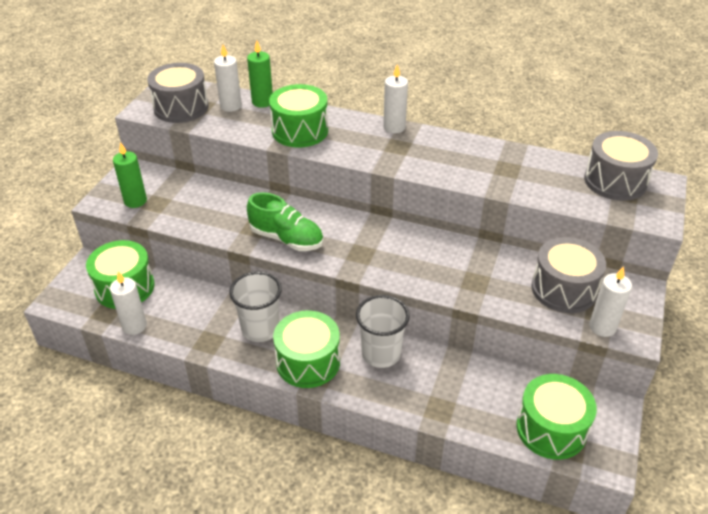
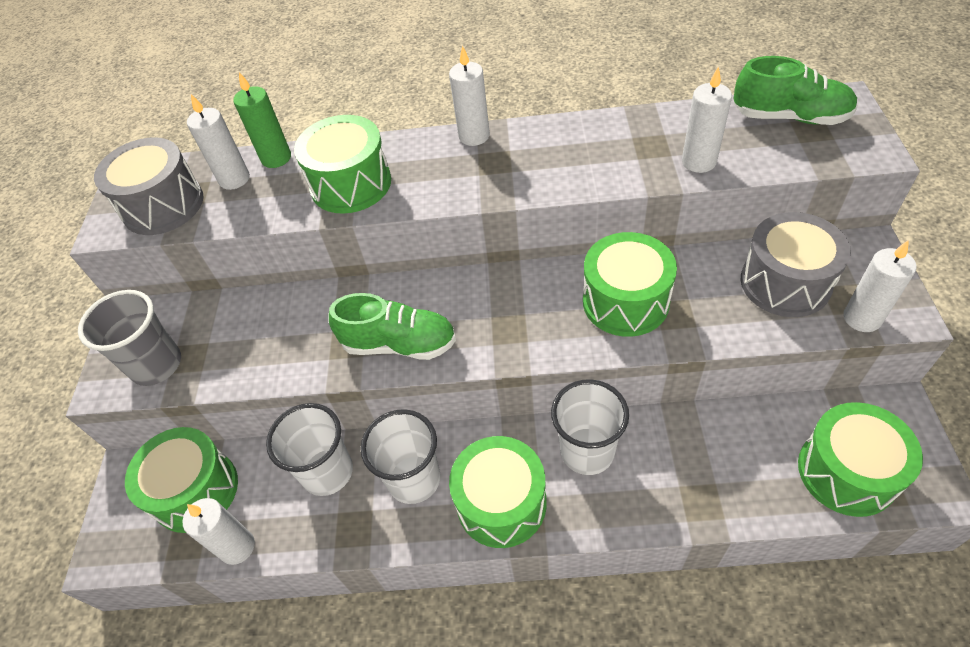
camera: 15 degrees left, 10 degrees up
(135, 201) = (156, 365): green candle -> grey cup
(209, 306) = (327, 472): none -> white cup
(447, 264) = (625, 301): none -> green drum
(532, 188) = (698, 162): none -> white candle
(615, 181) = (790, 117): grey drum -> green shoe

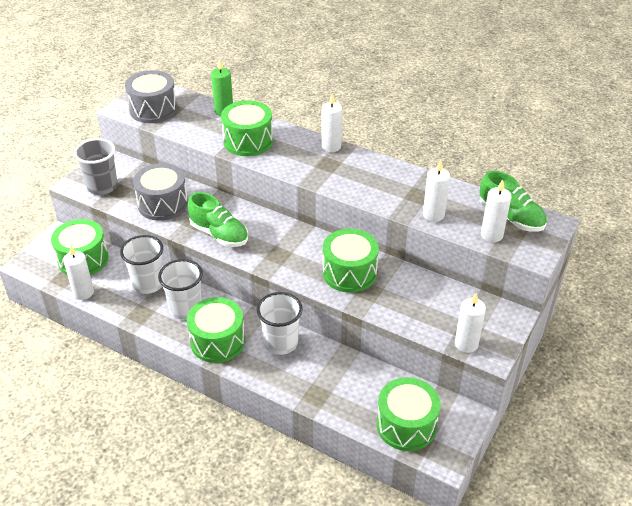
camera: 25 degrees right, 10 degrees down
(234, 179) = (195, 112): white candle -> white candle (491, 235)
(785, 282) = (444, 307): grey drum -> grey drum (163, 204)

